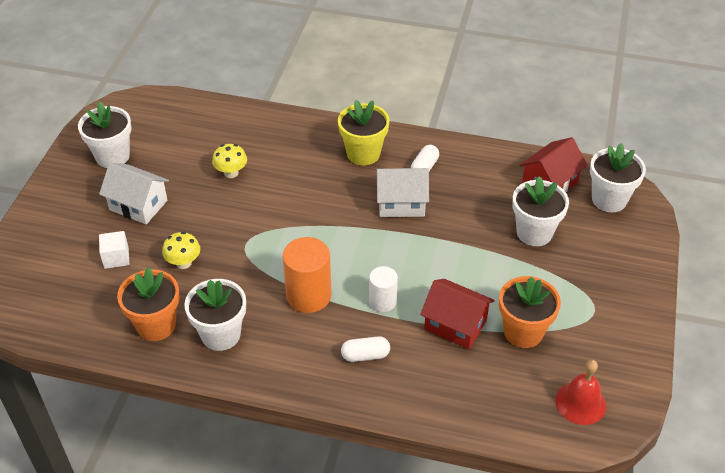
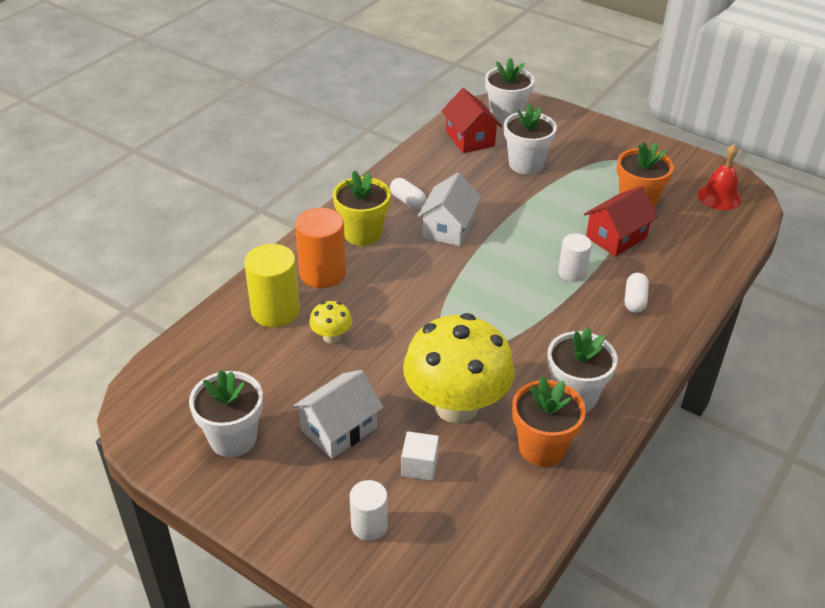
camera: 70 degrees left, 5 degrees down
(55, 246) = (369, 525): none -> white cylinder
(183, 263) = (456, 406): yellow mushroom -> yellow mushroom, size x2.36
(246, 135) = (275, 311): none -> yellow cylinder
(308, 295) = (545, 319): orange cylinder -> orange cylinder (322, 273)

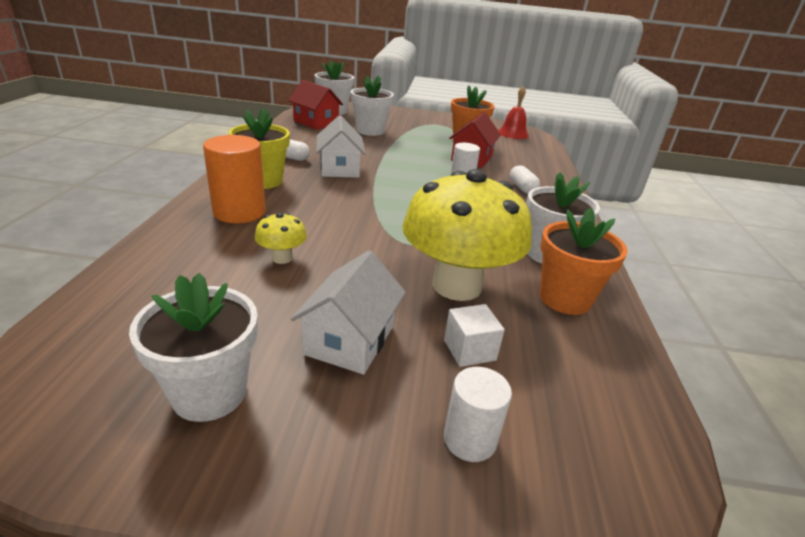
camera: 30 degrees left, 10 degrees down
(275, 311) = (201, 249): yellow cylinder -> none

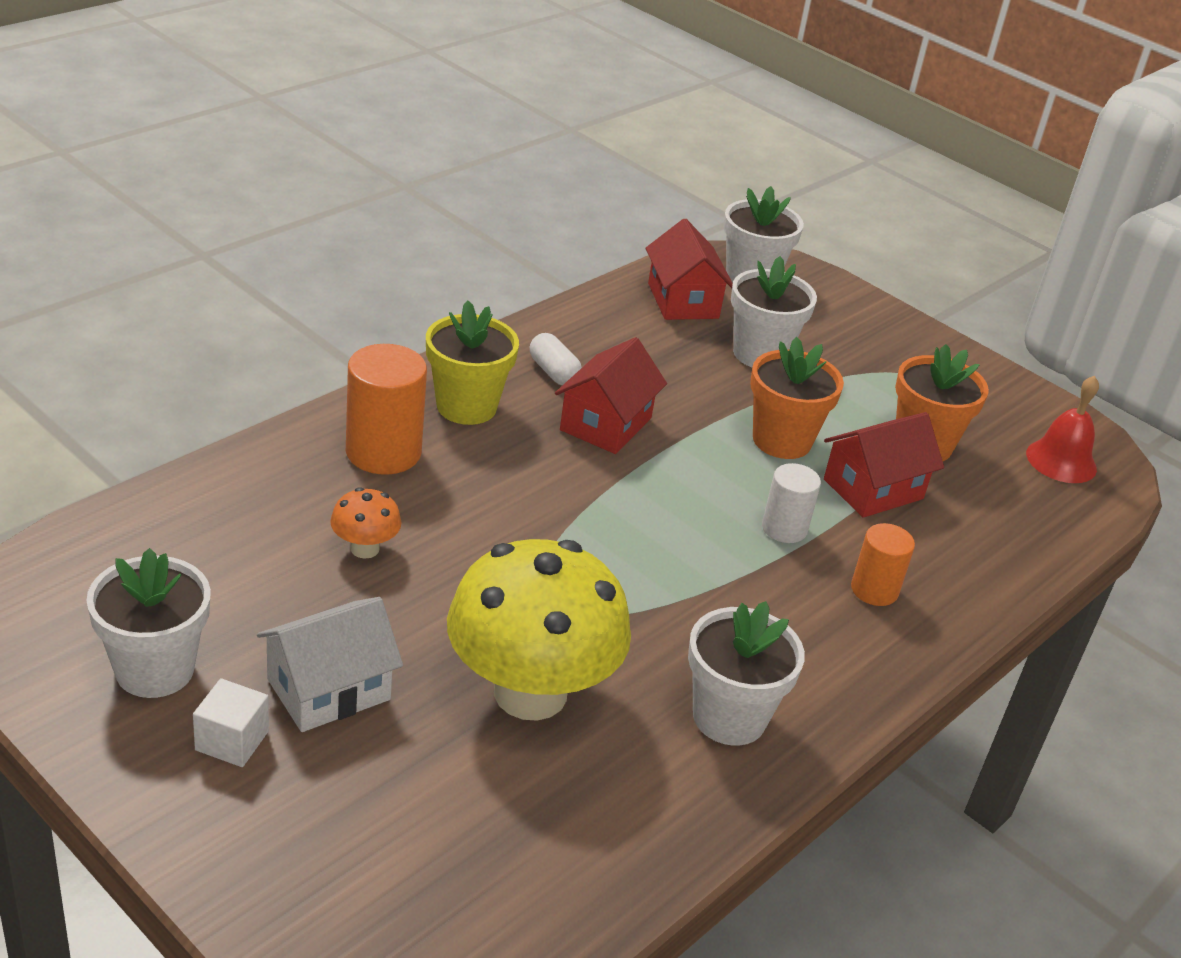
camera: 35 degrees right, 5 degrees up
(282, 258) = (365, 548): yellow mushroom -> orange mushroom
(340, 168) = (605, 424): white house -> red house
(469, 350) = (439, 772): white cube -> white cube (232, 740)
(469, 439) = (326, 848): white cylinder -> none
(522, 188) = (874, 590): white capsule -> orange cylinder
(565, 299) = (650, 786): orange flower pot -> orange flower pot (781, 440)

